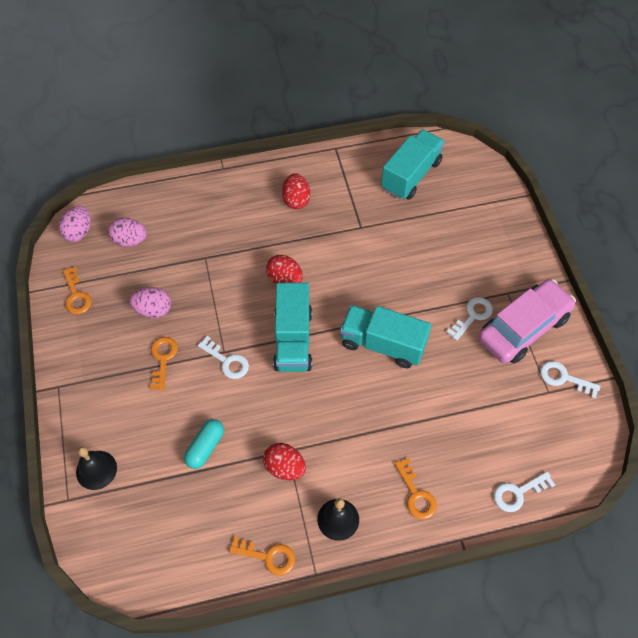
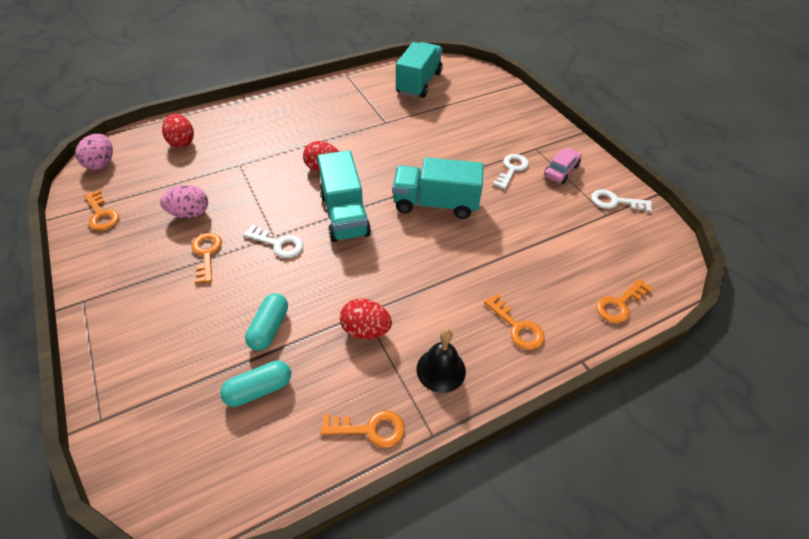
camera: 15 degrees left, 10 degrees down
(96, 470) = (136, 378): black bell -> none
(130, 240) = (158, 162): pink egg -> none
(188, 502) = (259, 389): none -> turquoise capsule
(296, 200) = (320, 112): red egg -> red egg (182, 142)
(518, 493) = (619, 304): white key -> orange key
(523, 328) = (561, 171): pink car -> pink car, size x0.50

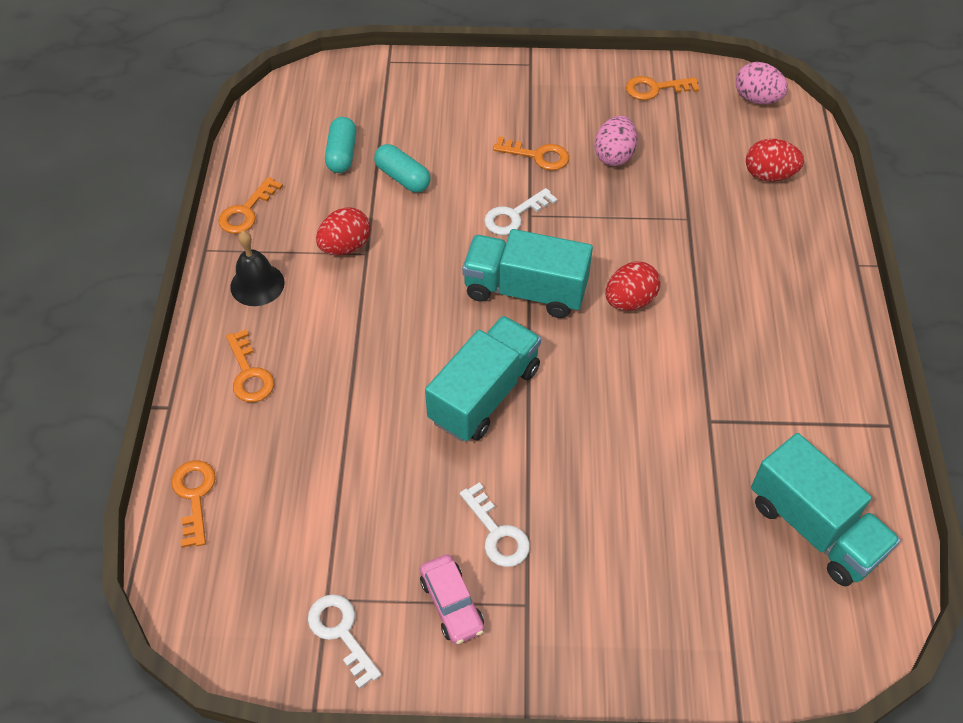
camera: 120 degrees right, 5 degrees up
(517, 327) = (249, 374): orange key -> orange key turned 105 degrees counterclockwise
(615, 202) = (341, 632): white key -> white key turned 75 degrees counterclockwise

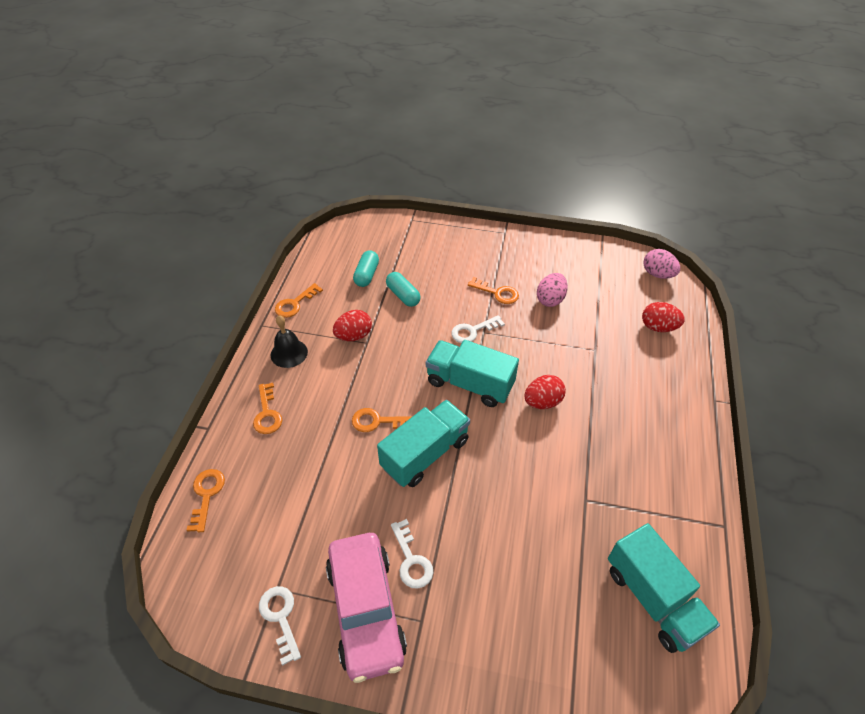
camera: 10 degrees right, 5 degrees down
(452, 604) = (366, 610): pink car -> pink car, size x2.01
(655, 89) = (587, 259): orange key -> orange key (377, 421)

